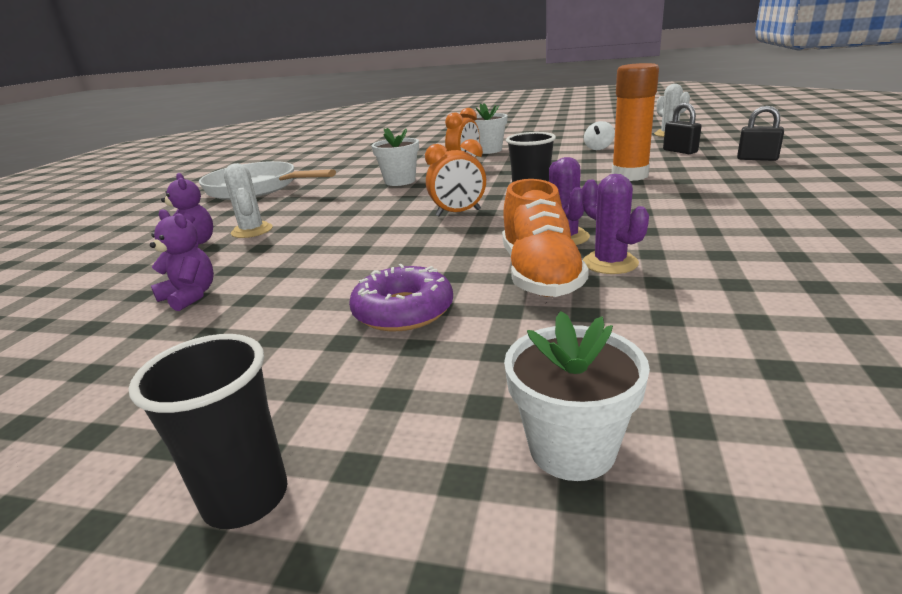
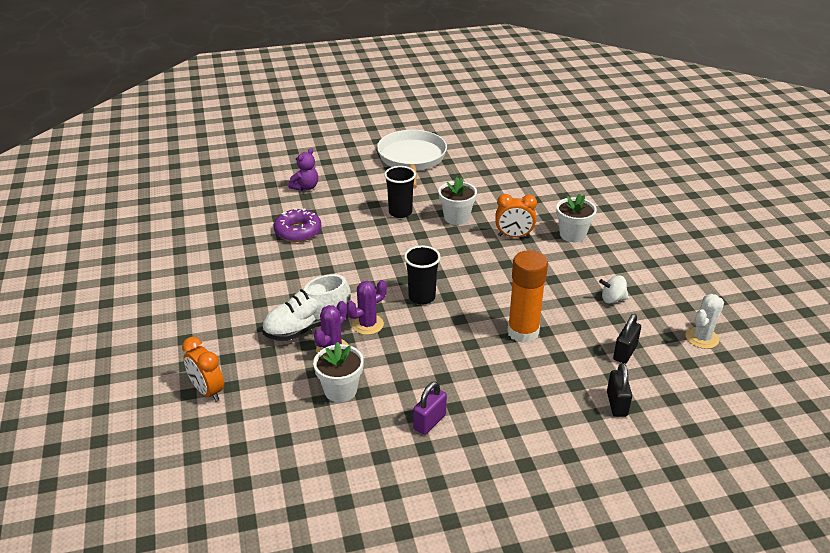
camera: 60 degrees right, 10 degrees up
(190, 296) = (245, 221): purple teddy bear -> none
(246, 498) = (125, 304): black cup -> black cup (400, 212)
(252, 231) = (333, 197): white cactus -> none
(403, 311) = (252, 293): purple donut -> purple donut (298, 231)
(458, 213) = (396, 268): orange clock -> orange clock (207, 391)
(540, 275) = (307, 326): orange shoe -> white shoe
(572, 448) = (165, 366): white flower pot -> white flower pot (340, 390)
(789, 224) = (429, 422): none -> purple padlock

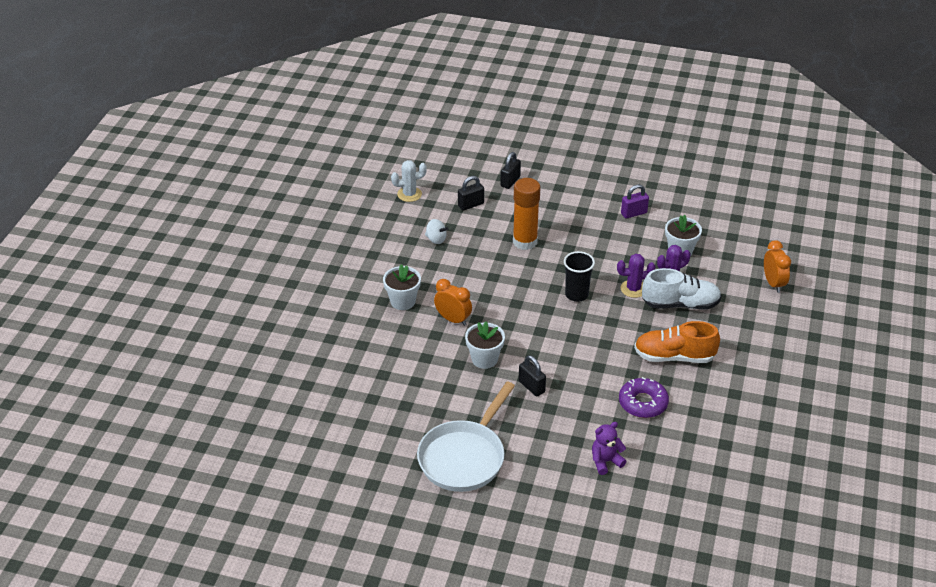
camera: 150 degrees left, 5 degrees up
(288, 275) = (674, 357): none -> orange shoe
(400, 212) = (531, 387): black cup -> black padlock

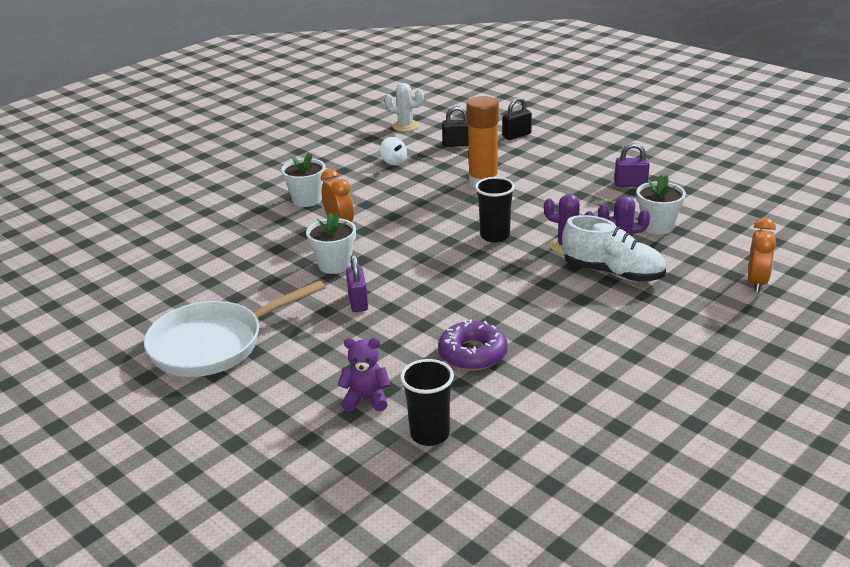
camera: 30 degrees right, 10 degrees down
(531, 387) = (358, 302): black padlock -> purple padlock
(665, 472) = (430, 434): none -> black cup
(674, 357) = (557, 320): orange shoe -> none

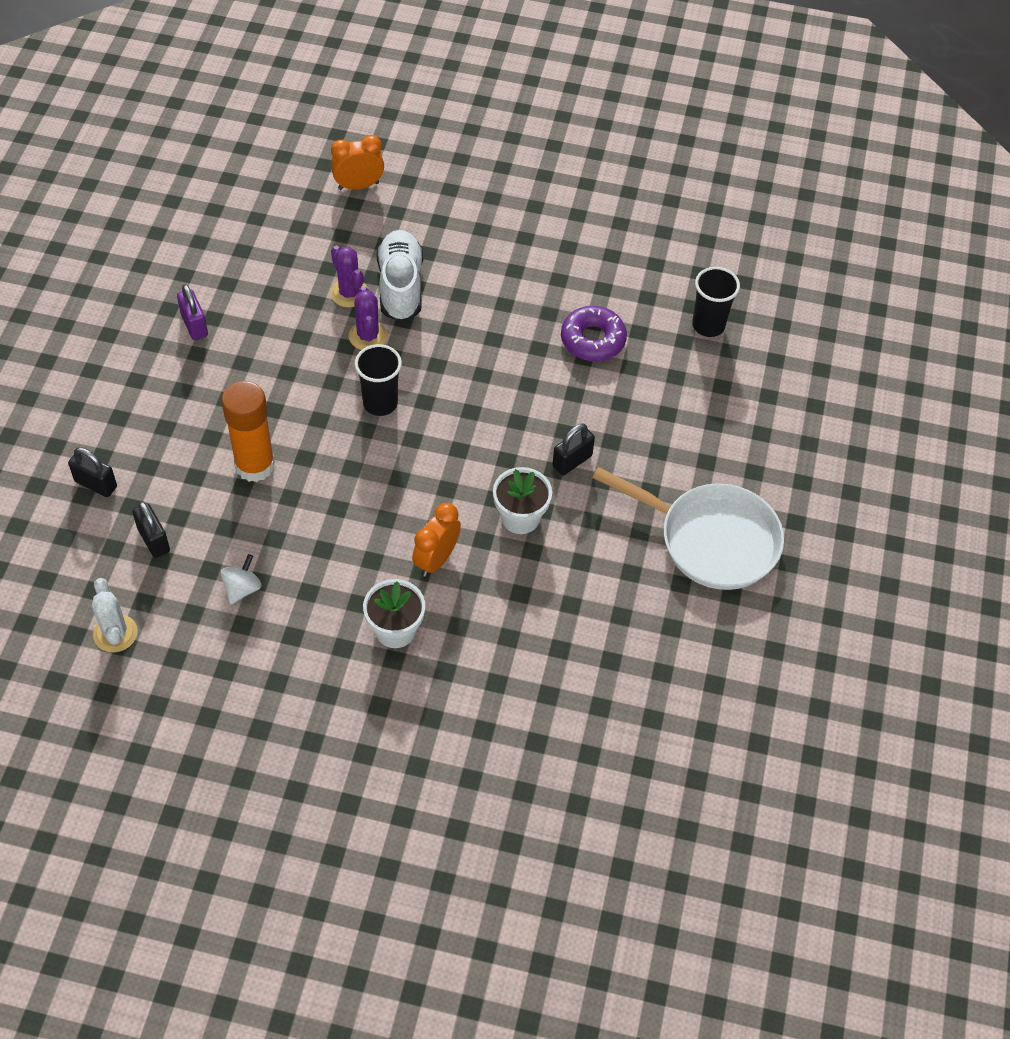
camera: 125 degrees left, 25 degrees up
(358, 302) = (572, 461): purple padlock -> black padlock
(366, 399) = (699, 384): purple teddy bear -> none
(657, 226) = (286, 278): white flower pot -> none

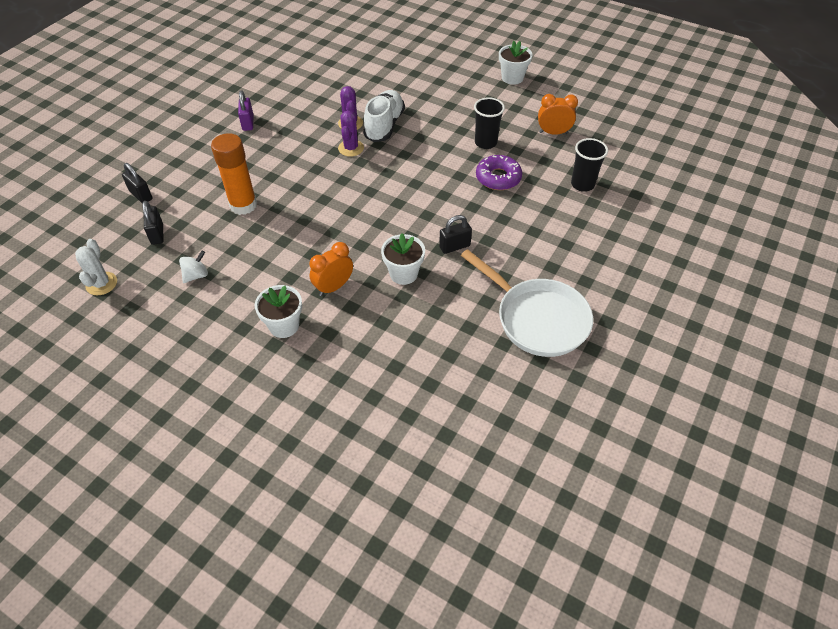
camera: 20 degrees right, 5 degrees down
(358, 186) = (383, 70): orange clock -> orange clock (553, 133)
(380, 403) = (340, 186): black cup -> black cup (485, 143)
(555, 161) = (512, 78): none -> white flower pot

